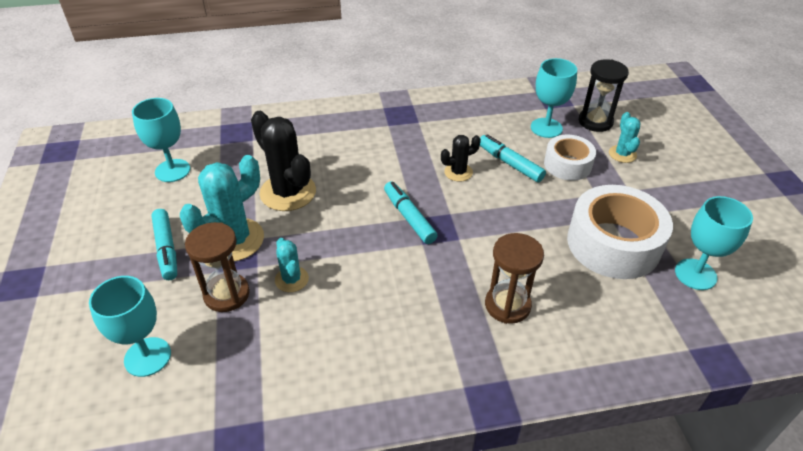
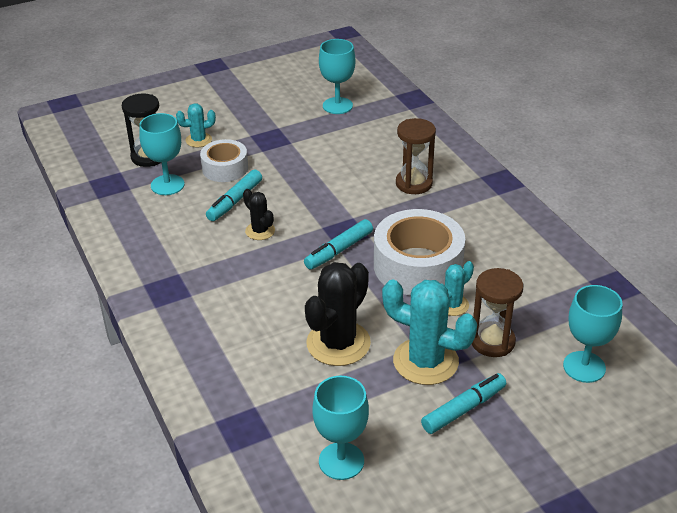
camera: 105 degrees left, 5 degrees down
(613, 244) = (321, 140): white tape -> white tape (418, 266)

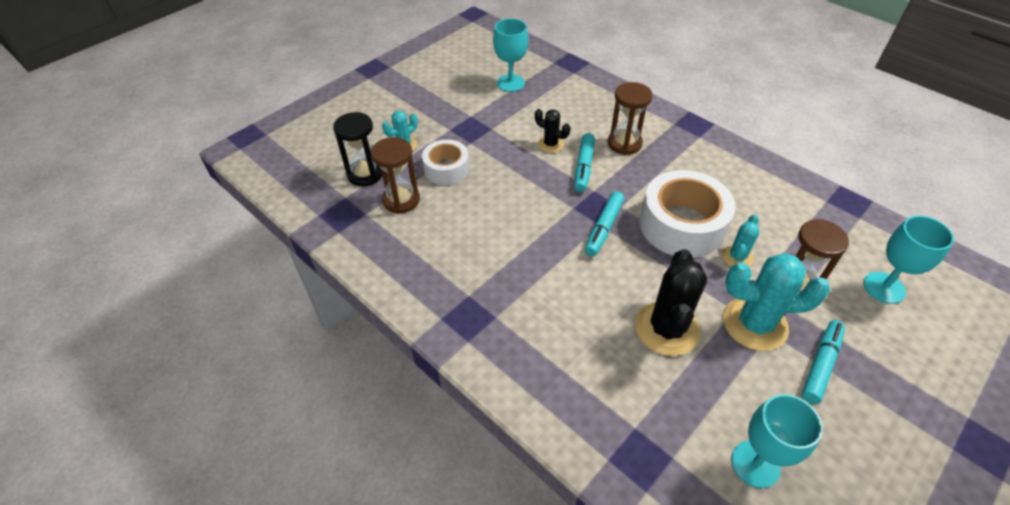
camera: 20 degrees left, 10 degrees up
(167, 185) = (401, 200): turquoise goblet -> brown hourglass
(235, 201) = (476, 201): turquoise marker -> turquoise marker (583, 167)
(260, 231) = (519, 227): black cactus -> black cactus (550, 144)

